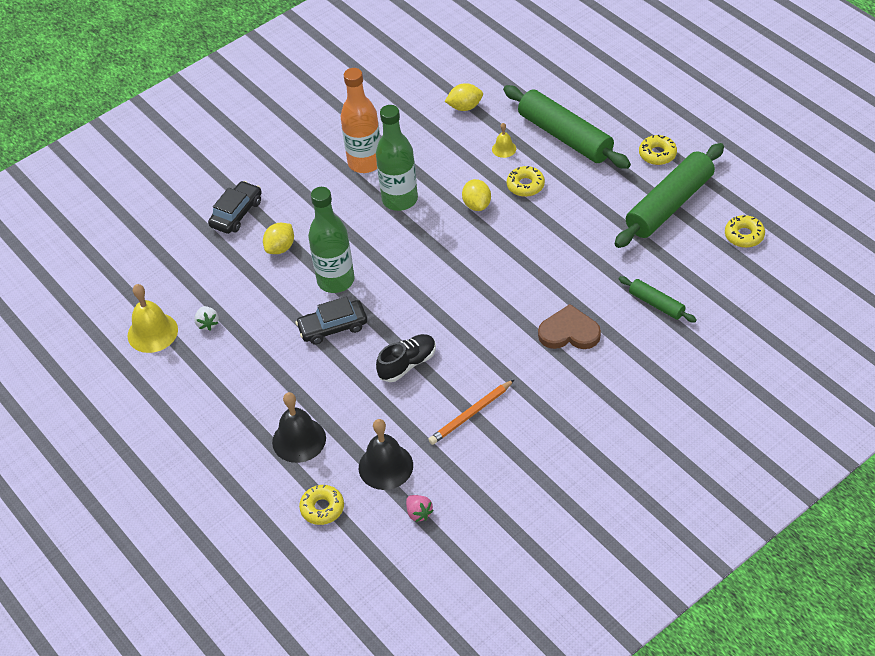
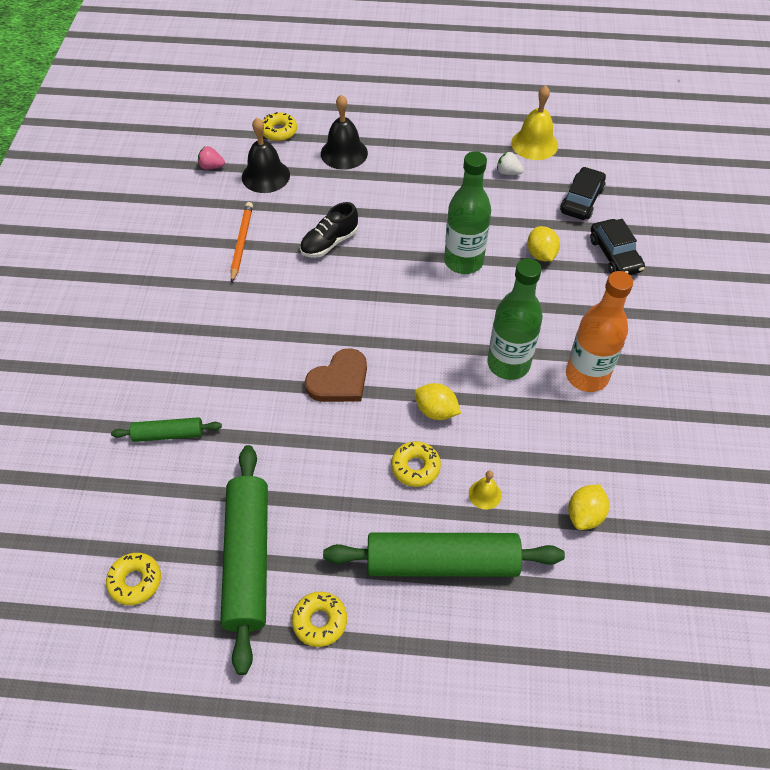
camera: 130 degrees right, 5 degrees up
(333, 327) = (418, 229): black car -> black car (581, 200)
(407, 364) = (329, 243): black shoe -> black shoe turned 45 degrees clockwise
(569, 332) = (226, 353): brown heart -> brown heart (339, 380)

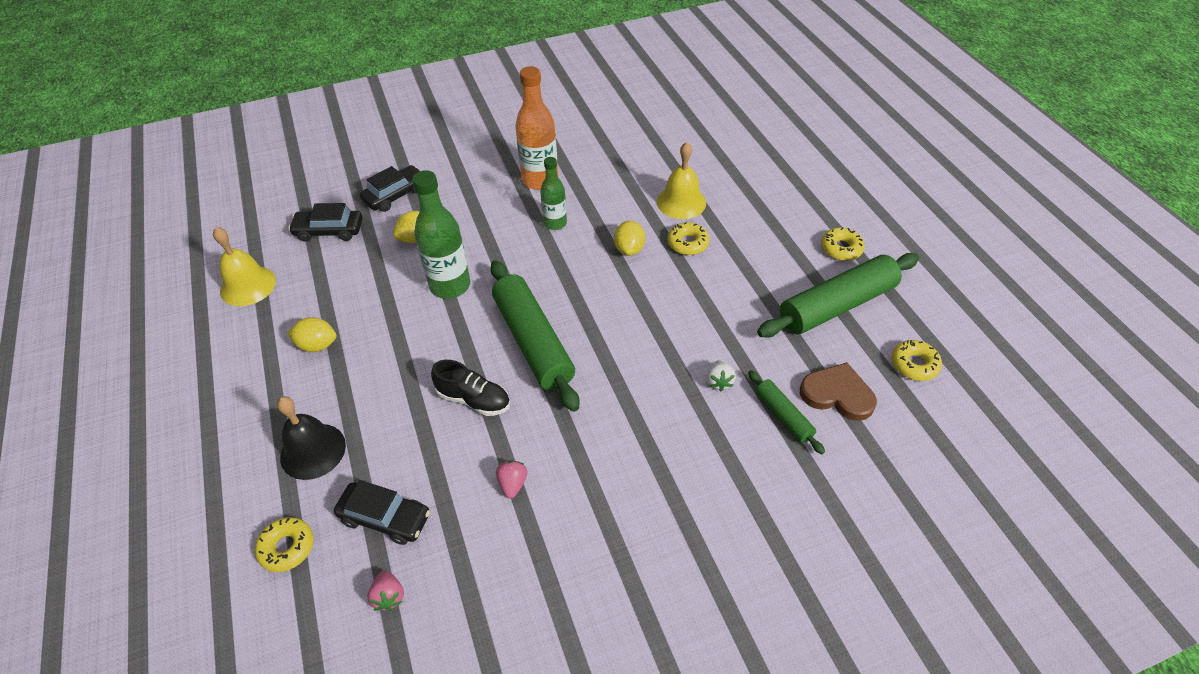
camera: 115 degrees left, 5 degrees down
(241, 243) = (512, 484): orange pencil -> pink strawberry
(265, 176) = (385, 518): black bell -> black car
(339, 380) = (640, 319): brown heart -> brown heart (837, 394)
(442, 562) = (748, 206): green rolling pin -> green rolling pin (533, 341)
(485, 494) = (681, 202): yellow bell -> yellow bell, size x1.92
(508, 172) = (303, 292): white strawberry -> white strawberry (719, 382)
(508, 364) = (555, 223): green bottle -> green bottle, size x0.61
(584, 515) = (660, 154): yellow lemon -> yellow lemon (317, 345)

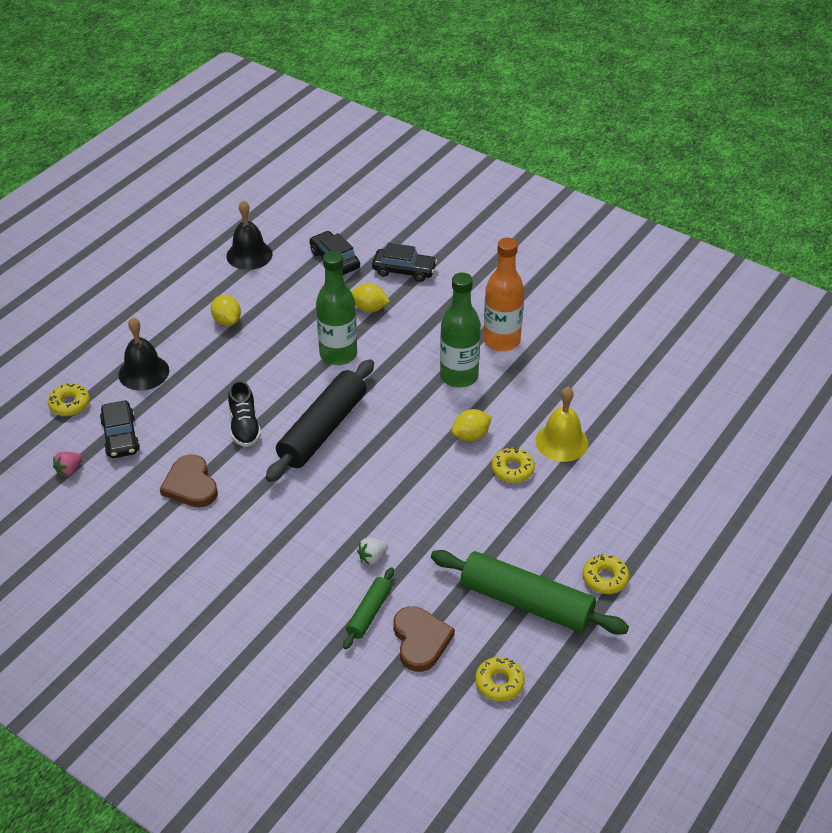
camera: 55 degrees right, 5 degrees down
(248, 285) = (249, 255): yellow bell -> black bell
(512, 484) = (190, 485): pink strawberry -> brown heart
(533, 341) = (322, 429): green rolling pin -> black rolling pin
(555, 223) = (459, 376): green bottle -> green bottle, size x1.64

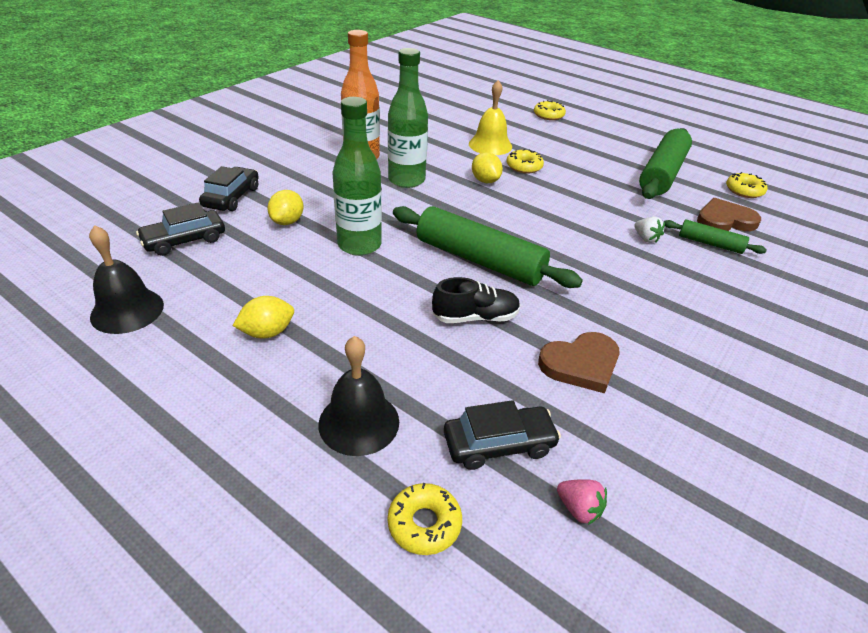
camera: 90 degrees left, 5 degrees down
(322, 429) = (479, 260): black rolling pin -> green rolling pin
(605, 578) = (626, 144): yellow donut -> yellow donut (548, 115)

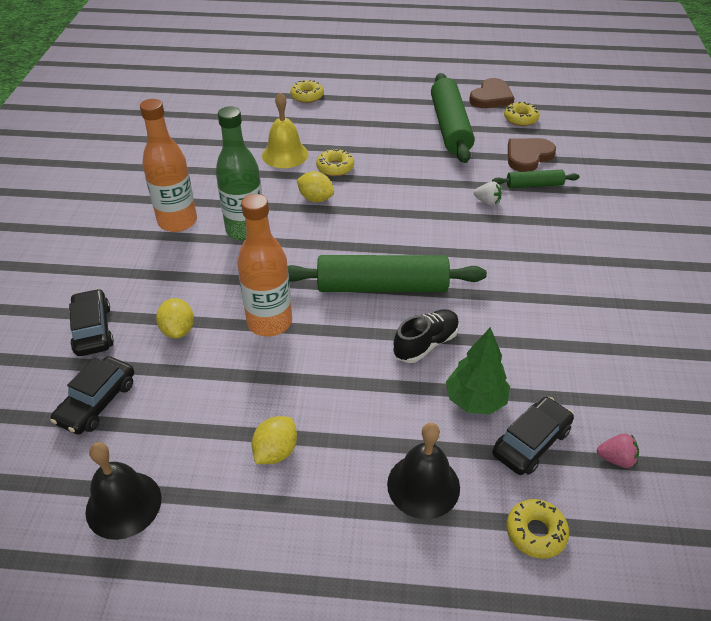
camera: 30 degrees left, 5 degrees up
(359, 245) = (269, 322): green bottle -> orange bottle
(477, 382) = (475, 400): none -> green tree
(581, 364) = (531, 344): brown heart -> brown heart (491, 97)

